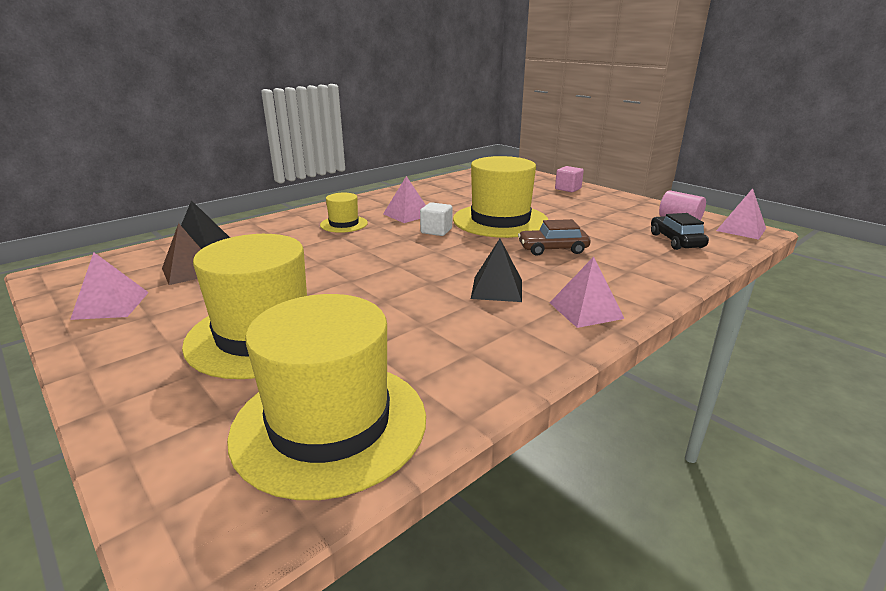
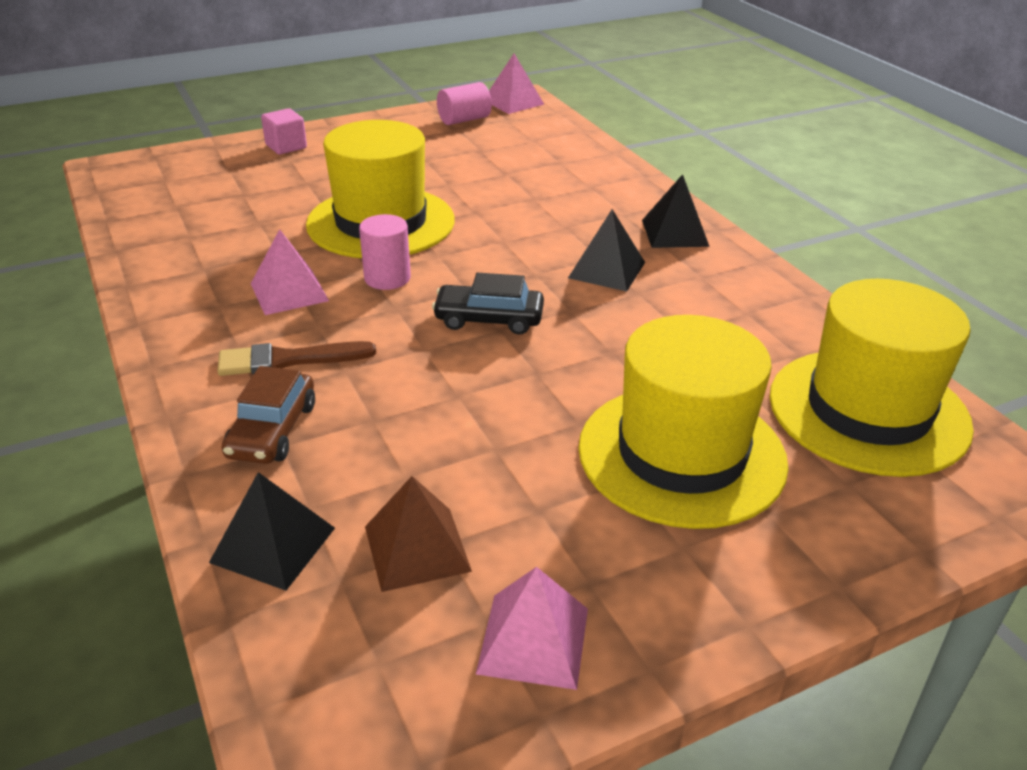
camera: 75 degrees left, 10 degrees up
(344, 224) = (288, 360): yellow hat -> brown brush
(436, 231) = (387, 278): white cube -> pink cylinder
(553, 249) = (508, 211): brown car -> brown car (272, 430)
(585, 310) = (675, 233): pink pyramid -> black pyramid
(676, 241) = (524, 140): black car -> black car (489, 319)

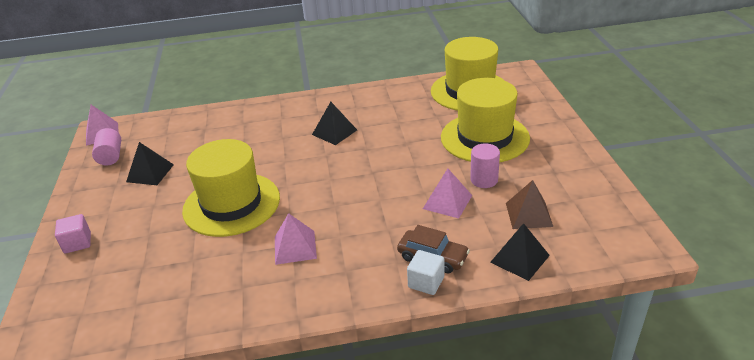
camera: 70 degrees left, 0 degrees up
(208, 431) = (426, 282): none -> white cube
(288, 360) = (369, 249): brown brush -> none
(387, 278) = (301, 206): pink cylinder -> pink cylinder (484, 180)
(489, 319) = (362, 175): black car -> none
(533, 640) = (582, 190): pink pyramid -> pink pyramid (447, 202)
(675, 233) = (311, 106): black pyramid -> black pyramid (150, 173)

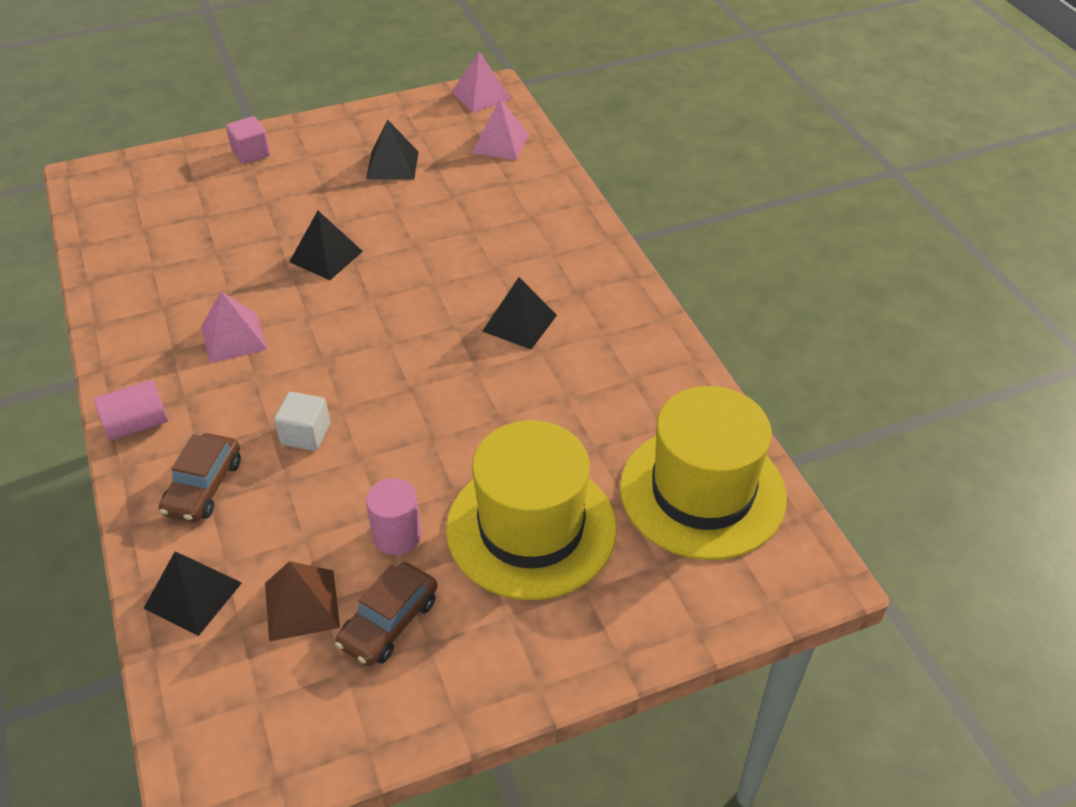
camera: 75 degrees right, 10 degrees up
(110, 156) = (427, 120): pink cylinder -> pink cylinder (137, 424)
(231, 204) = (326, 256): yellow hat -> black pyramid
(426, 282) = (152, 485): white cube -> white cube (305, 434)
(447, 202) = (334, 491): pink pyramid -> pink pyramid (500, 143)
(541, 184) = (389, 622): none -> brown car

